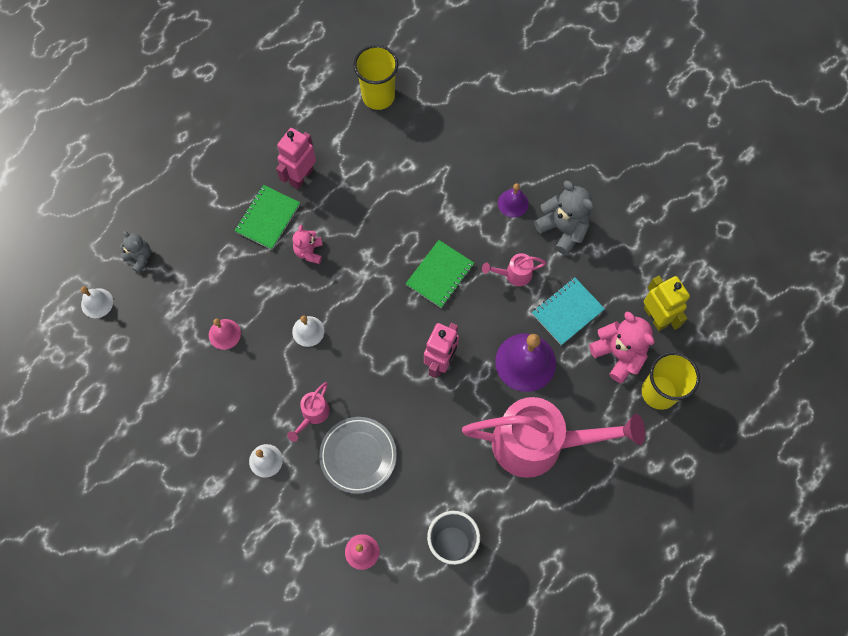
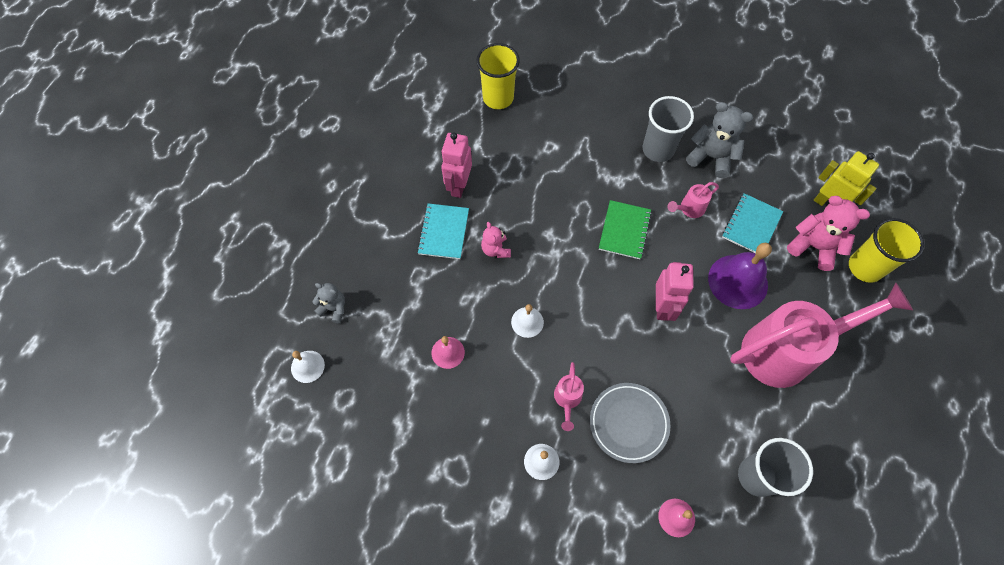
camera: 20 degrees left, 5 degrees down
(268, 218) = (443, 232): green notebook -> turquoise notebook
(513, 203) = (658, 149): purple bell -> grey cup

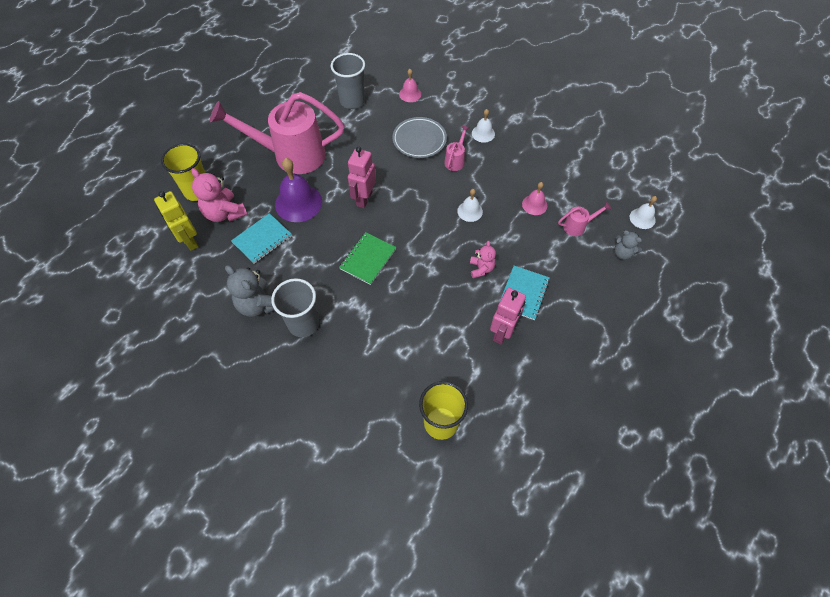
camera: 165 degrees left, 5 degrees down
(689, 209) = (305, 264): pink watering can -> pink watering can (577, 226)

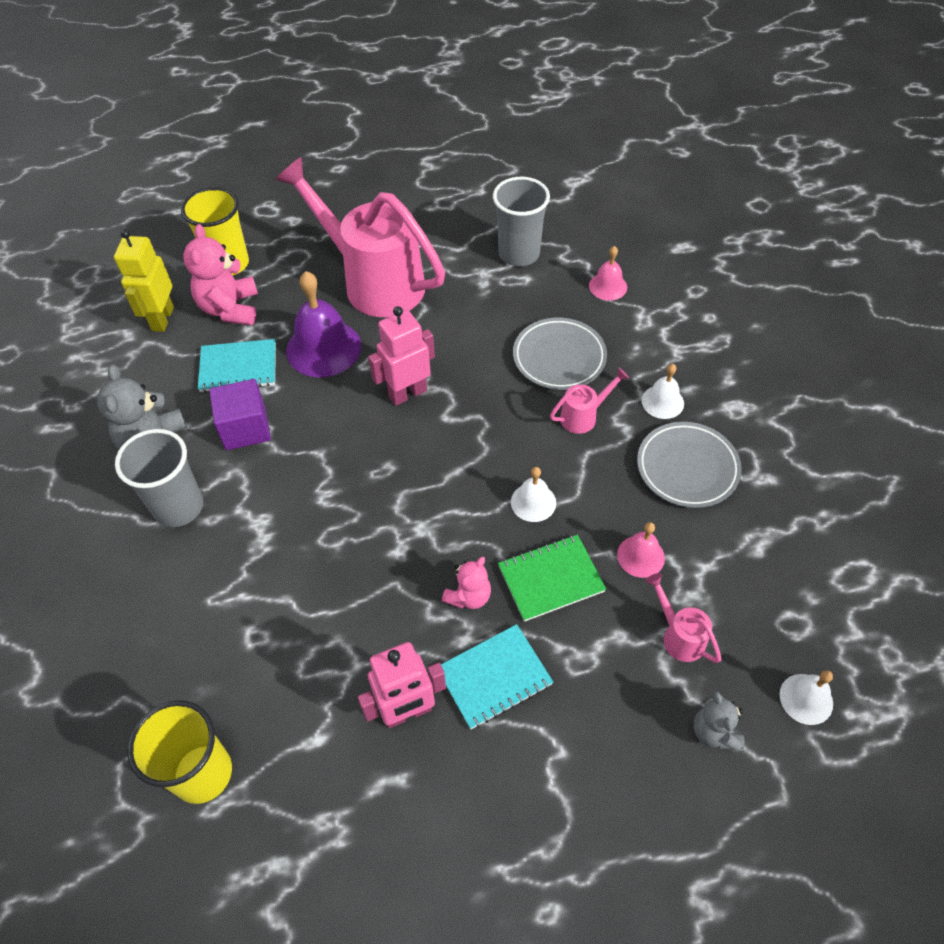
camera: 40 degrees right, 5 degrees down
(298, 265) = (245, 428): none -> purple cube
(368, 259) = (334, 477): green notebook -> green notebook (551, 579)
(519, 156) = (687, 468): none -> grey plate
(577, 226) = (679, 636): pink watering can -> pink watering can turned 150 degrees counterclockwise

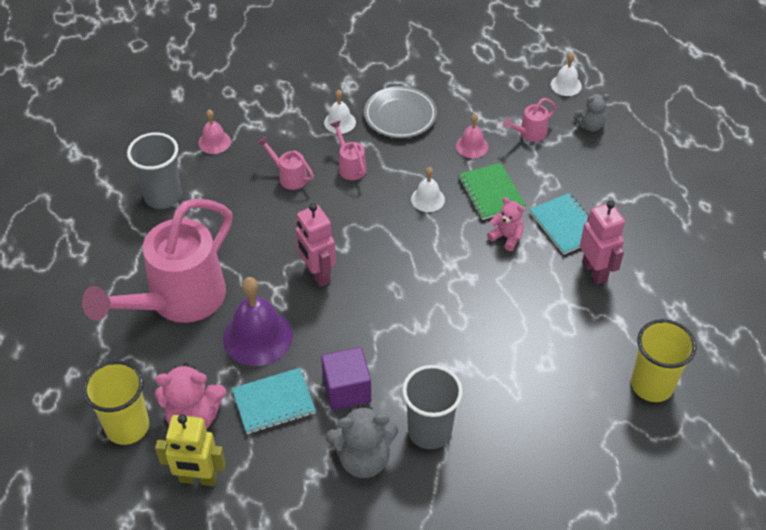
camera: 90 degrees left, 5 degrees down
(238, 368) = (274, 402): turquoise notebook -> turquoise notebook turned 75 degrees clockwise
(559, 357) = (289, 177): grey plate -> pink watering can

